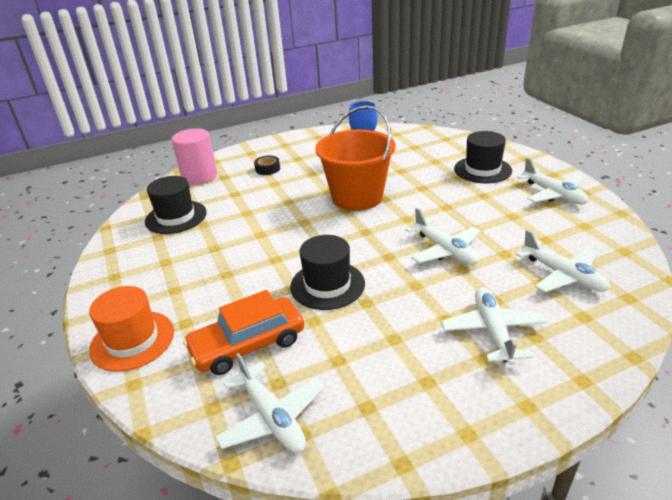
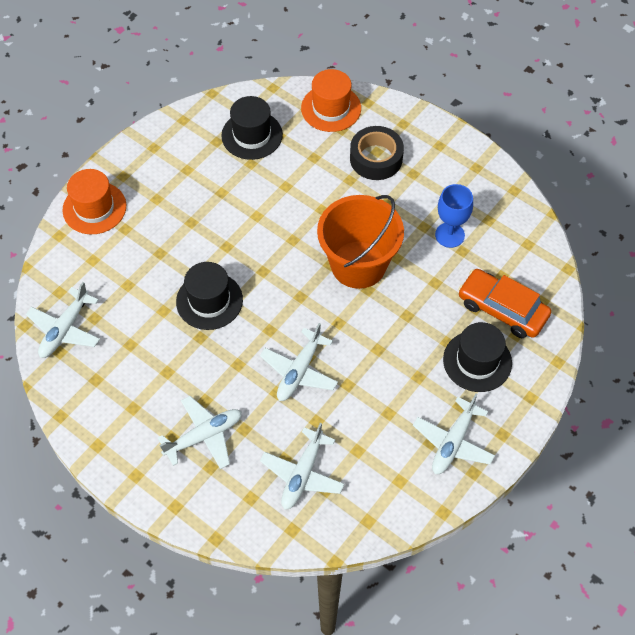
camera: 60 degrees right, 25 degrees up
(199, 176) = (331, 108): pink cylinder -> orange hat
(248, 344) = (120, 281): orange car -> orange car (502, 309)
(267, 169) = (376, 158): black tape -> black tape, size x1.83

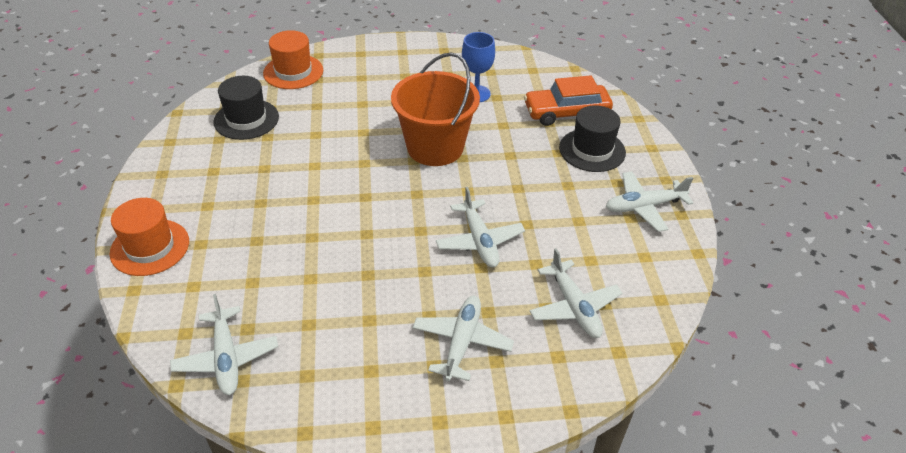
camera: 45 degrees left, 15 degrees down
(209, 301) = (344, 244): black hat -> none
(376, 158) = (366, 81): black tape -> none
(453, 442) = (644, 206): white plane -> white plane turned 90 degrees clockwise

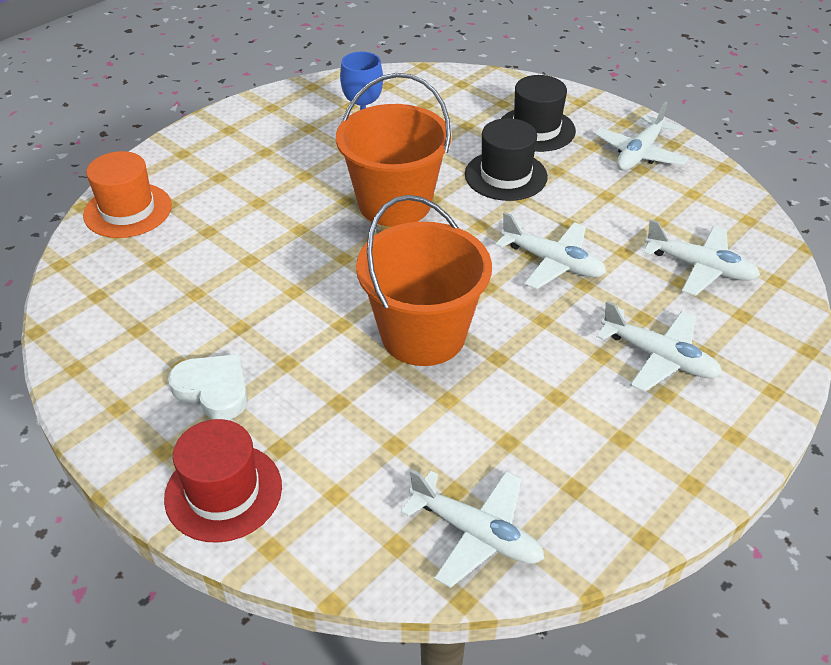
camera: 40 degrees left, 0 degrees up
(150, 247) = (223, 492): orange hat -> red hat
(210, 193) = (213, 390): none -> white heart
(246, 119) = (142, 289): black hat -> black hat (506, 175)
(346, 234) = (423, 335): none -> orange bucket
(462, 342) = (659, 357): white plane -> white plane turned 150 degrees clockwise
(566, 112) = (470, 108): orange car -> none

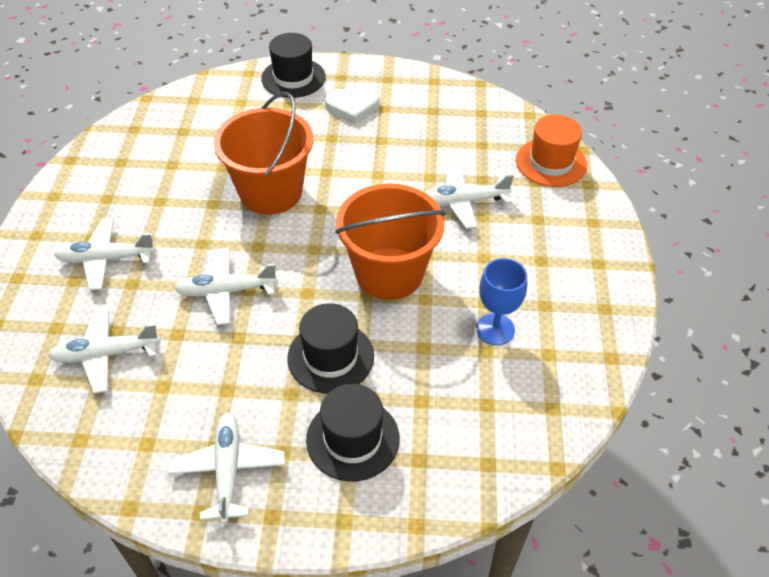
camera: 140 degrees right, 5 degrees up
(223, 492) = (293, 78): red hat -> black hat
(476, 533) = (158, 121): white plane -> white plane (463, 202)

